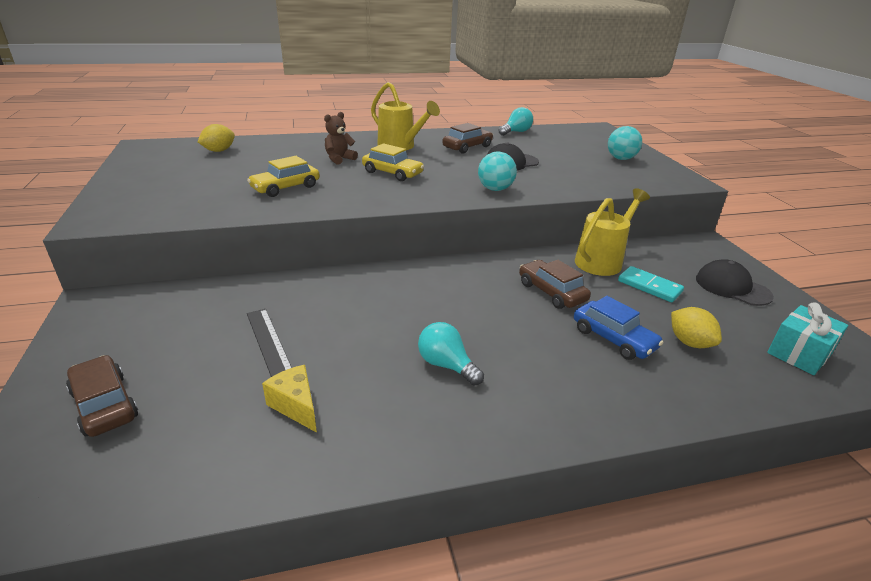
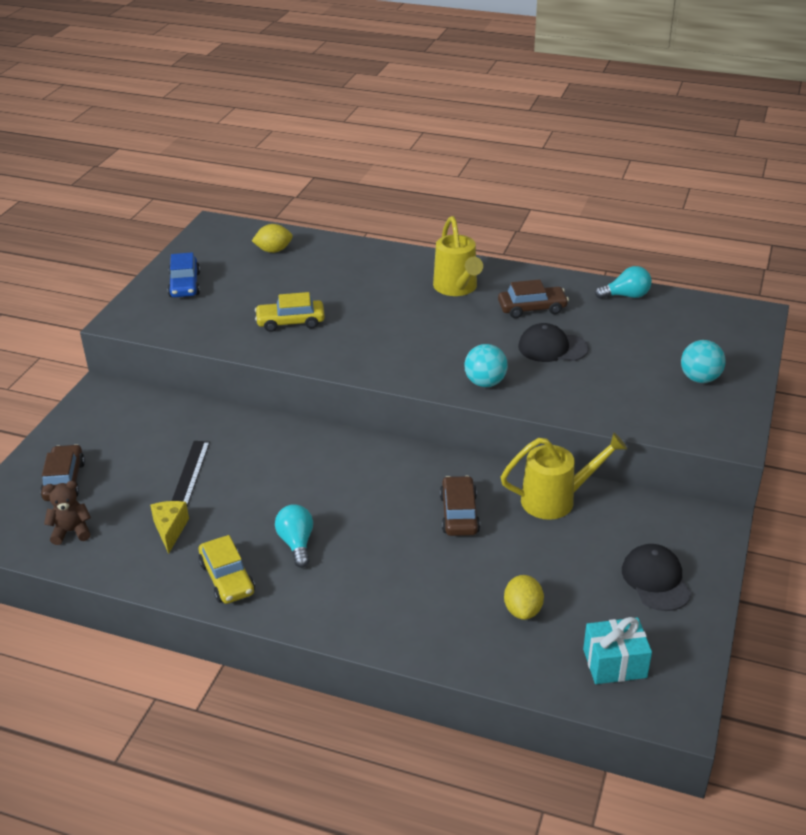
camera: 35 degrees right, 5 degrees up
(339, 159) = (374, 293): brown teddy bear -> brown teddy bear (71, 531)
(392, 173) = (406, 329): yellow car -> yellow car (227, 578)
(613, 338) = (457, 578): blue car -> blue car (184, 285)
(649, 286) = (565, 545): turquoise domino -> none

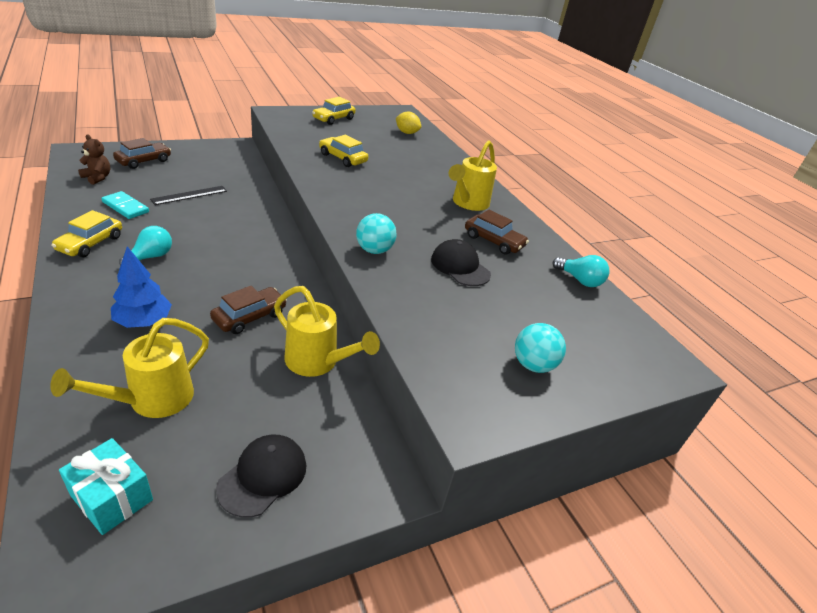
camera: 40 degrees right, 0 degrees up
(170, 530) = (125, 207): yellow cheese -> turquoise domino
(184, 285) = (333, 119): blue car -> yellow car
(407, 582) = (143, 321): none -> blue tree
(522, 610) = (152, 400): yellow lemon -> yellow watering can

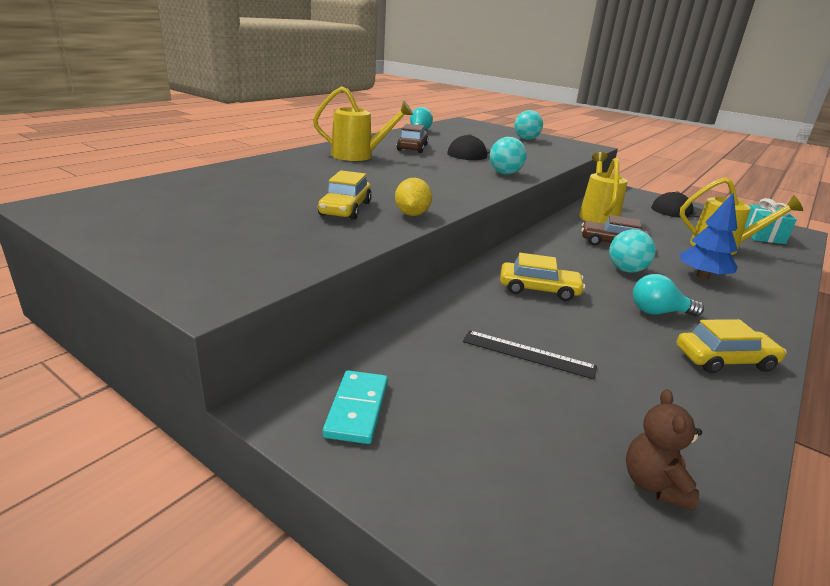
camera: 115 degrees left, 10 degrees down
(125, 207) = (643, 386): turquoise domino -> turquoise domino (357, 409)
(144, 161) = (517, 478): brown car -> none
(206, 286) = (626, 270): none -> turquoise ball
(333, 119) = (178, 242): yellow car -> yellow car (539, 289)
(407, 133) = (179, 192): yellow lemon -> yellow lemon (412, 214)

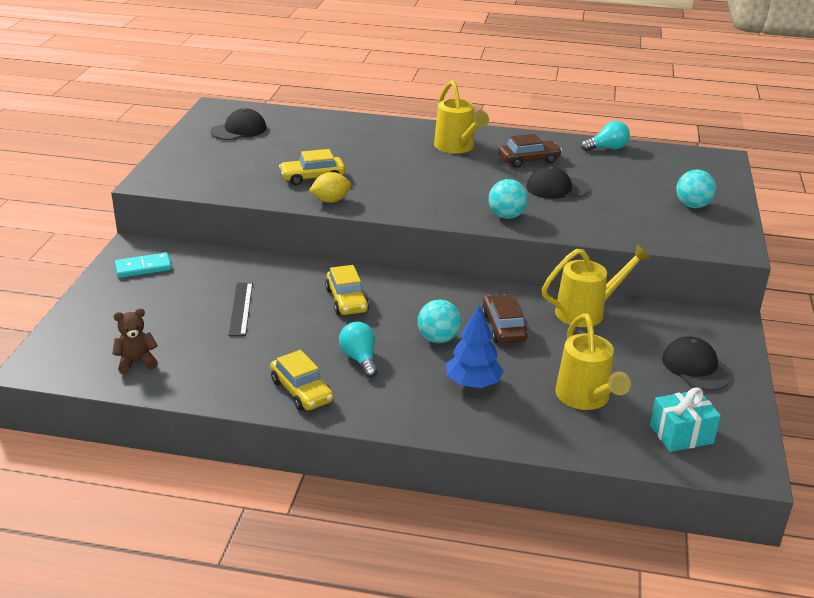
camera: 65 degrees right, 5 degrees up
(150, 210) = (239, 130): none -> black cap

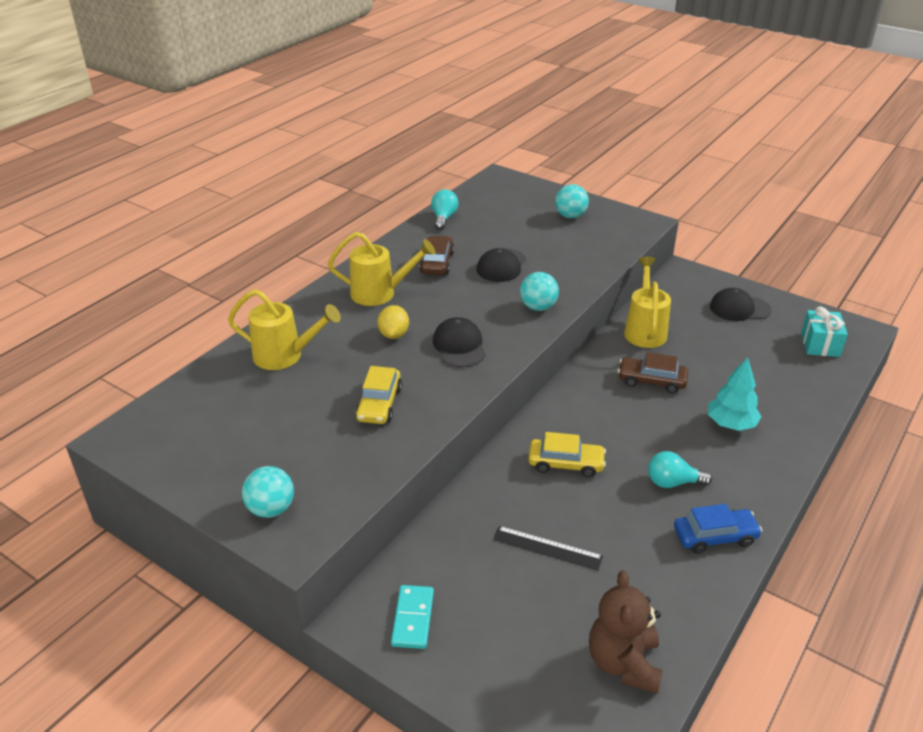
camera: 65 degrees left, 5 degrees up
(136, 362) = (623, 663): brown teddy bear -> brown teddy bear, size x1.61
(239, 130) = (205, 433): black cap -> black cap (459, 346)
(301, 391) = (715, 537): yellow car -> blue car
(330, 200) = (442, 404): yellow lemon -> yellow lemon (393, 334)
(438, 339) = (656, 423): turquoise ball -> turquoise ball (271, 509)
(473, 383) = (731, 424): blue tree -> turquoise tree
(585, 398) = (766, 372): yellow watering can -> yellow watering can (285, 356)

